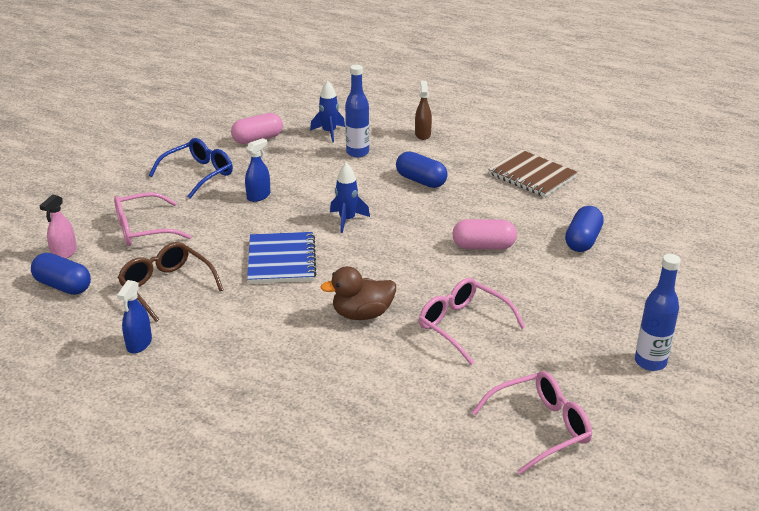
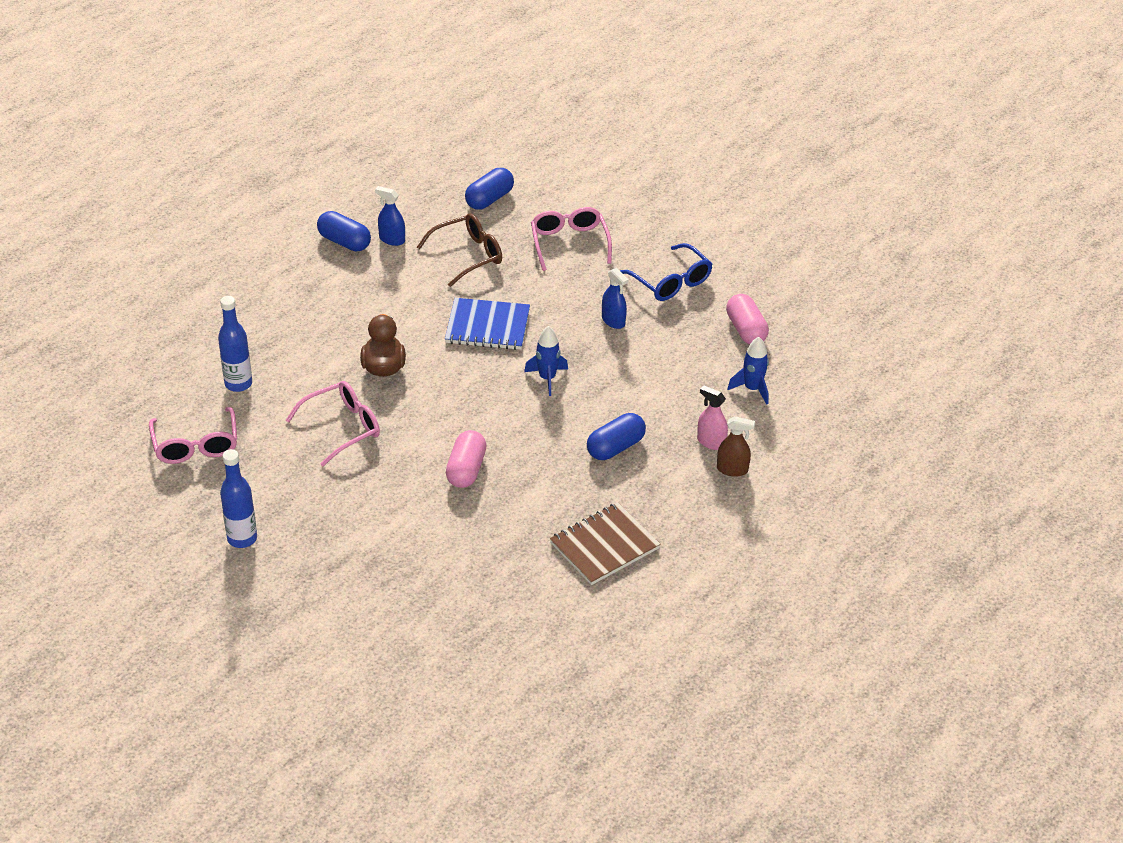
camera: 100 degrees right, 10 degrees up
(64, 253) = (541, 198): pink spray bottle -> pink spray bottle (711, 442)
(357, 153) = (695, 406): blue bottle -> blue bottle (238, 384)
(582, 240) = (452, 550): blue capsule -> blue capsule (344, 242)

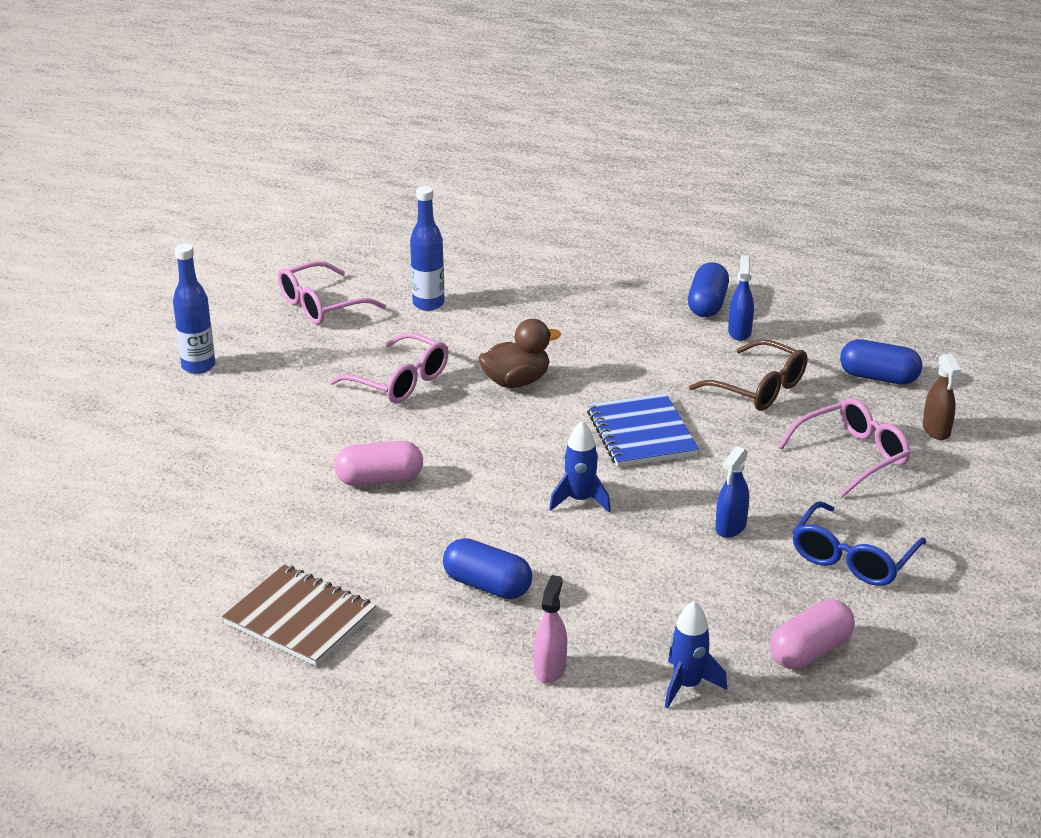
camera: 70 degrees right, 10 degrees down
(732, 469) = (506, 702): brown spray bottle -> brown spray bottle (936, 430)

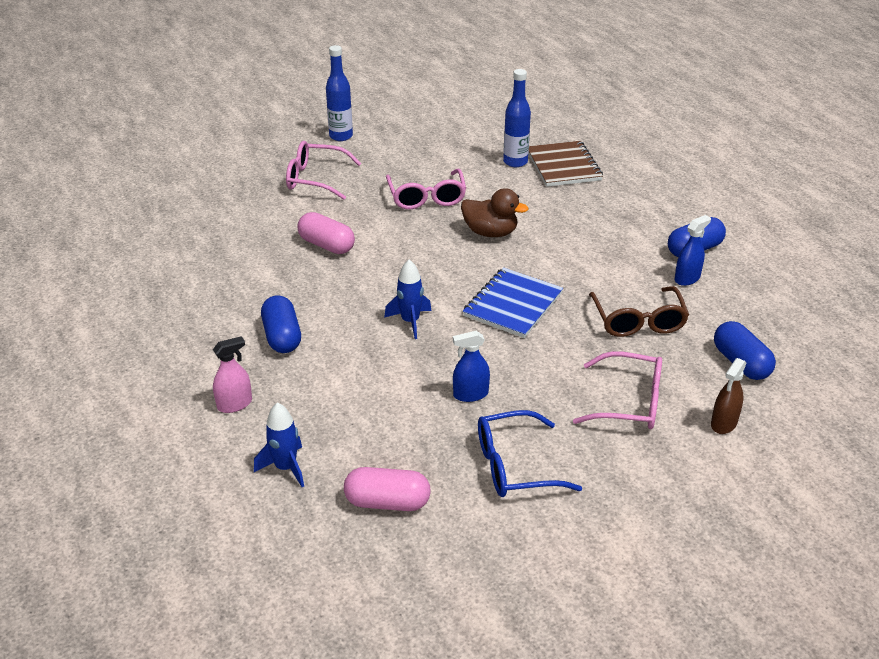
camera: 45 degrees right, 5 degrees up
(300, 618) = (172, 294): brown notebook -> brown notebook (563, 166)
(321, 305) = (454, 134): pink glasses -> pink glasses (315, 179)

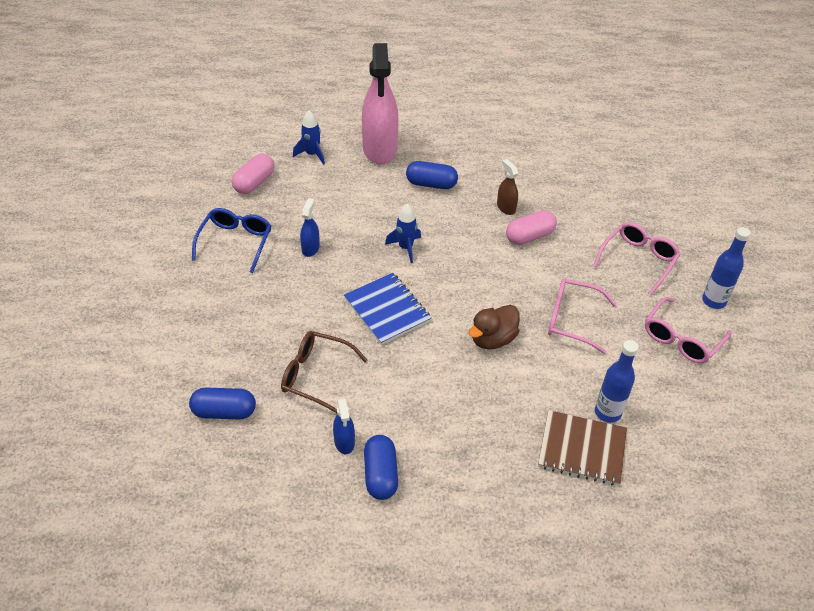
camera: 115 degrees right, 10 degrees up
(234, 404) = (380, 149): pink spray bottle -> pink spray bottle, size x2.27
(630, 402) = (240, 323): pink glasses -> pink glasses (681, 339)
(724, 423) = (180, 362): brown spray bottle -> brown spray bottle (506, 207)

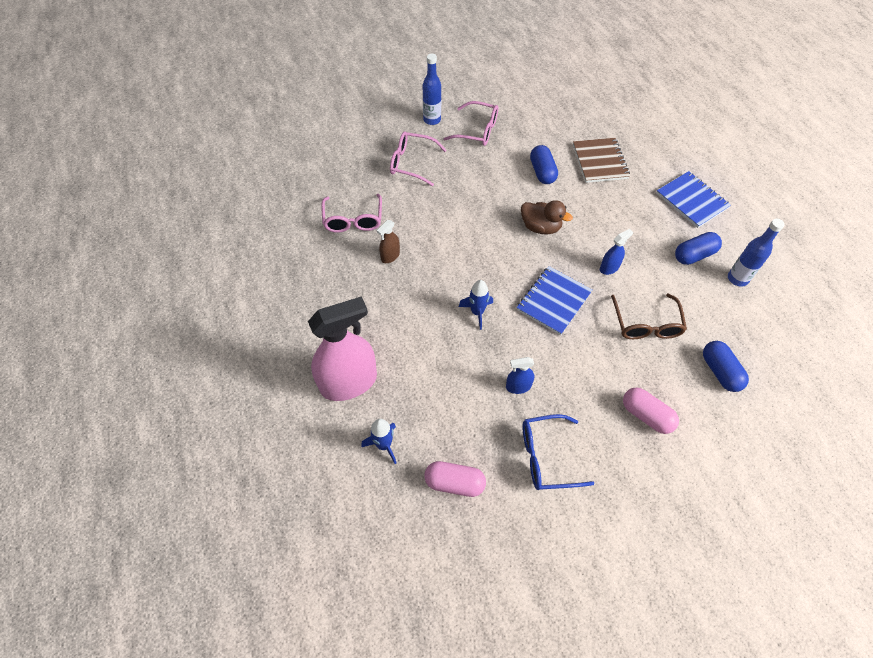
camera: 110 degrees left, 10 degrees up
(344, 442) = (686, 284): blue spray bottle -> blue spray bottle (609, 268)
(431, 184) = (384, 320): blue capsule -> blue capsule (542, 172)
(469, 525) = (692, 200): none -> blue notebook
(529, 236) = (418, 232): pink capsule -> pink capsule (646, 415)
(571, 320) = (494, 188): pink glasses -> pink glasses (353, 220)
(607, 412) = (563, 155): blue bottle -> blue bottle (737, 279)

